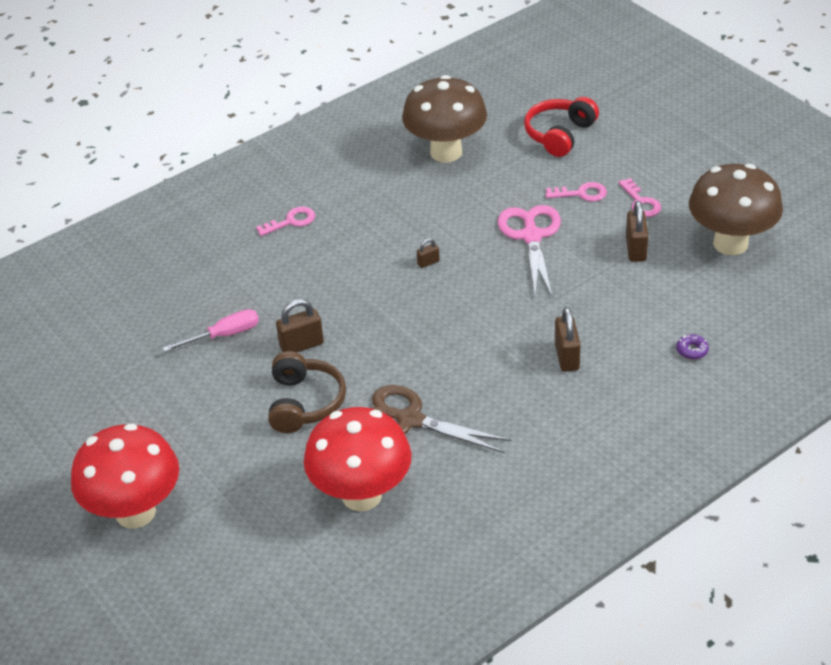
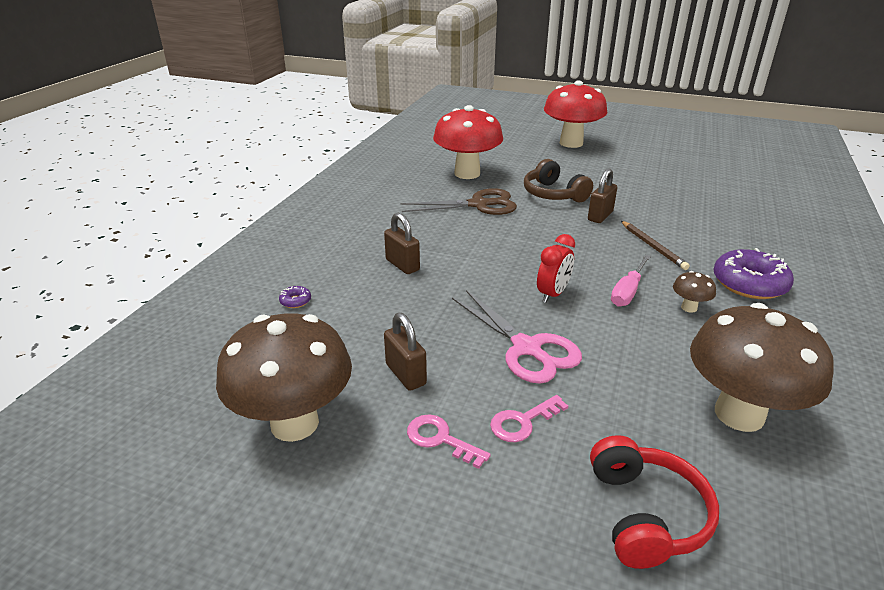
camera: 145 degrees right, 10 degrees down
(224, 335) = (656, 206): pink screwdriver -> pink screwdriver (628, 291)
(291, 221) = (749, 283): pink key -> purple donut
(310, 286) = (652, 247): none -> brown pencil
(371, 221) = (689, 308): none -> brown mushroom
(428, 262) = (590, 292): brown padlock -> none
(461, 272) = (552, 294): none -> red clock

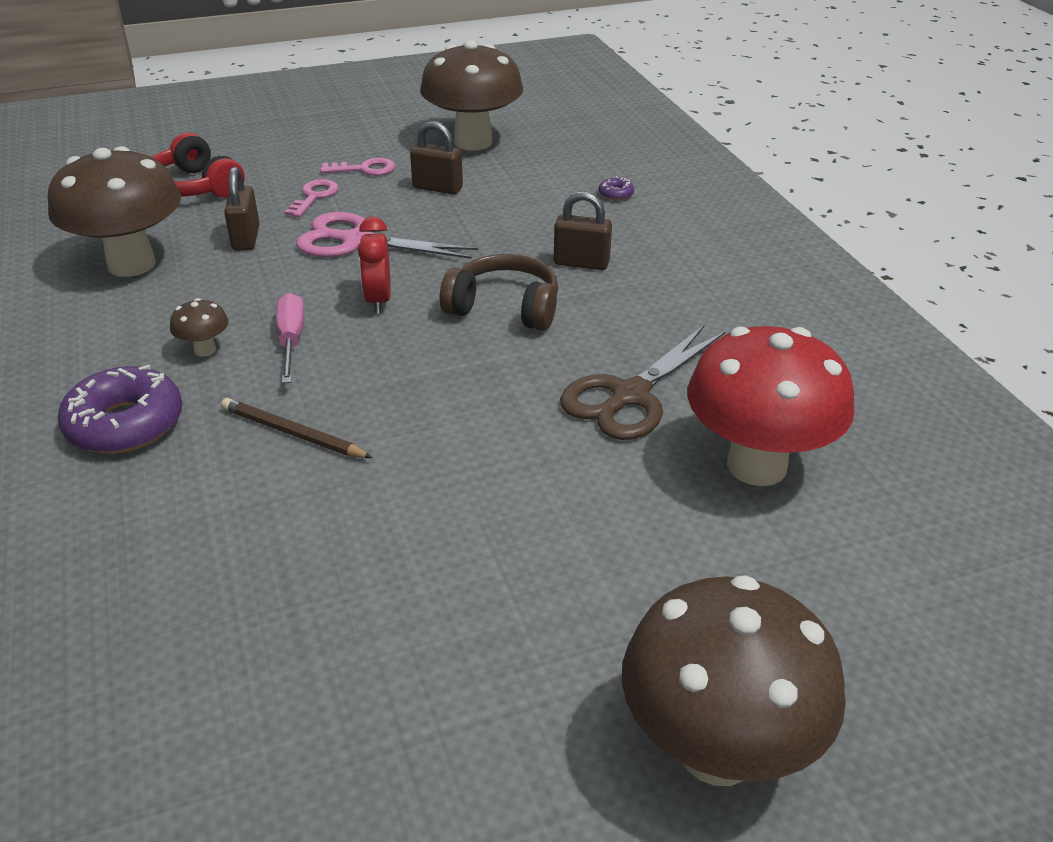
camera: 140 degrees right, 5 degrees up
(553, 194) = (546, 486): brown headphones -> brown headphones (504, 308)
(571, 143) = (717, 750): red mushroom -> brown mushroom
(600, 216) = (418, 466): brown padlock -> brown padlock (246, 238)

